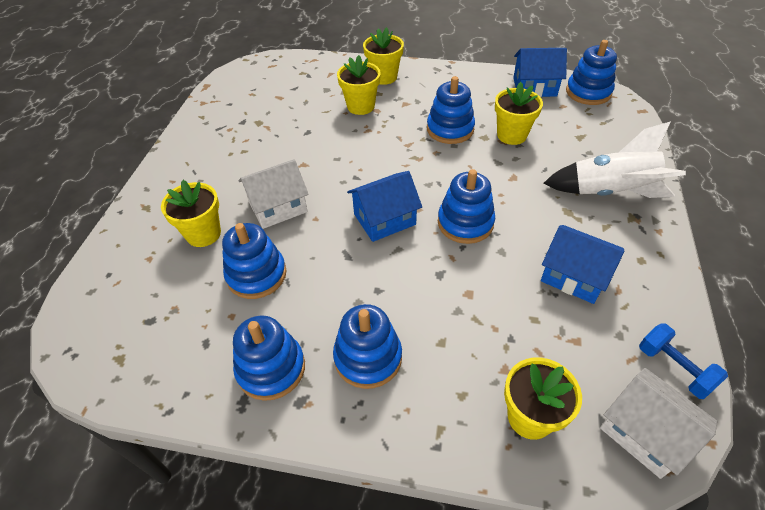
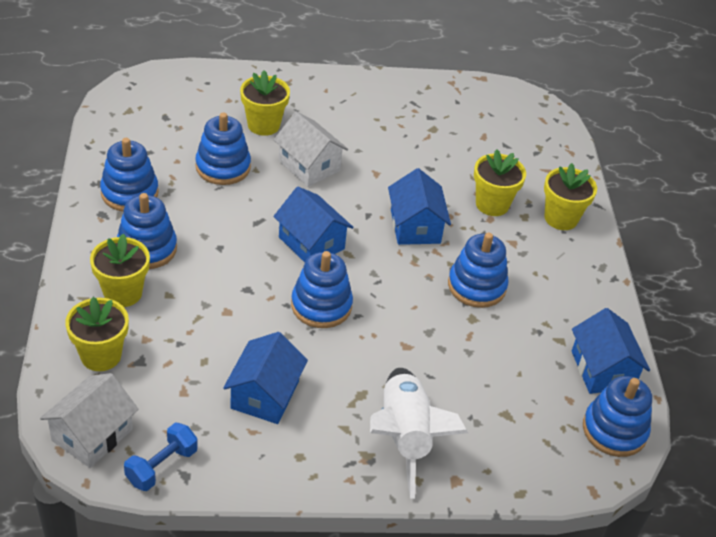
camera: 70 degrees right, 5 degrees down
(377, 151) = (415, 226): none -> blue house
(511, 135) = (485, 344): yellow flower pot -> yellow flower pot (123, 293)

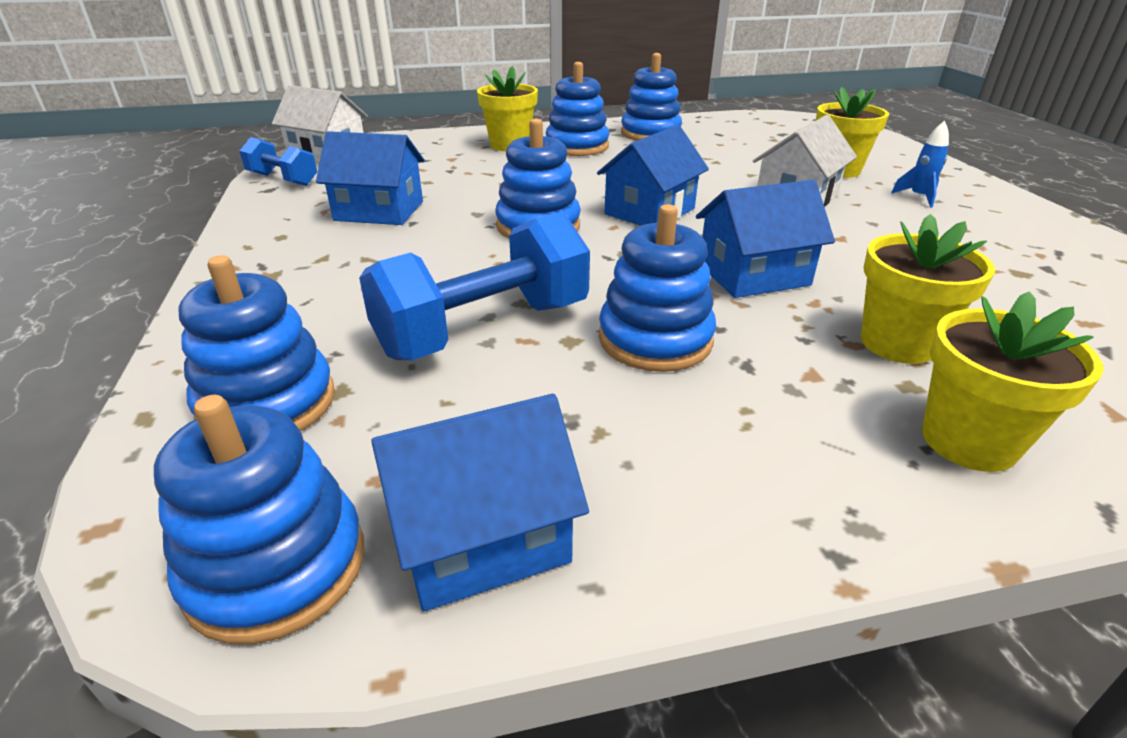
camera: 85 degrees right, 10 degrees down
(101, 355) = (425, 147): yellow flower pot -> none
(223, 167) = (735, 160): blue stacking toy -> blue stacking toy (268, 403)
(325, 113) = (918, 197): none -> blue rocket
(404, 437) = (300, 298): white rocket -> none
(456, 351) = (484, 329): none -> blue dumbbell

